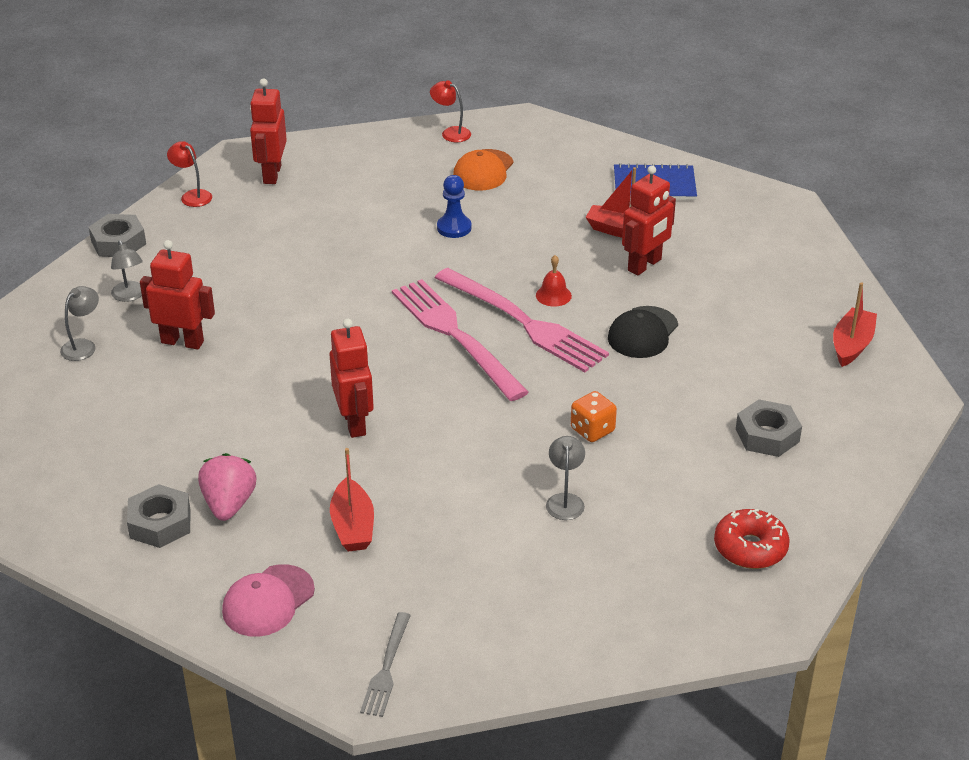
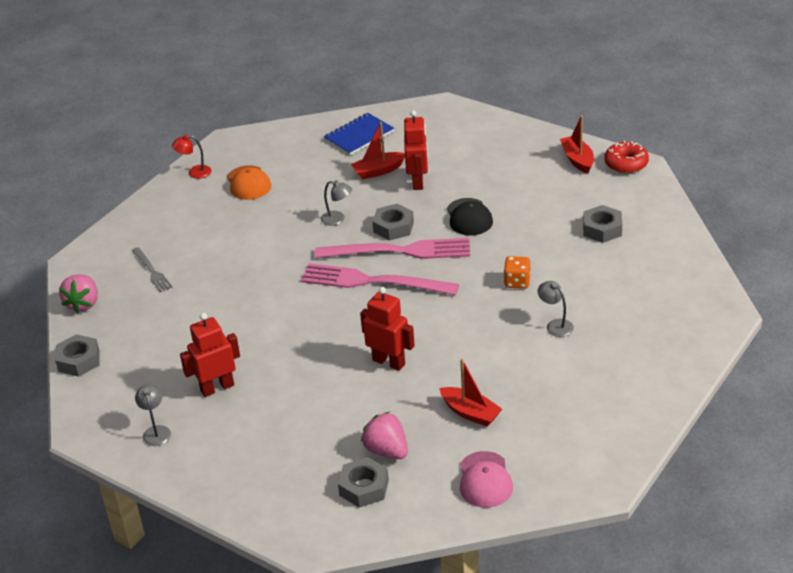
camera: 40 degrees left, 0 degrees up
(130, 296) = (139, 385): grey lamp -> grey lamp (337, 219)
(192, 195) = (83, 304): red lamp -> pink strawberry
(271, 174) = (117, 261): red robot -> none
(386, 668) = (592, 465): grey fork -> grey fork (152, 271)
(454, 228) = (281, 225): blue pawn -> none
(553, 295) = (393, 227): red bell -> grey nut
(750, 548) = (670, 287): red donut -> red donut (626, 164)

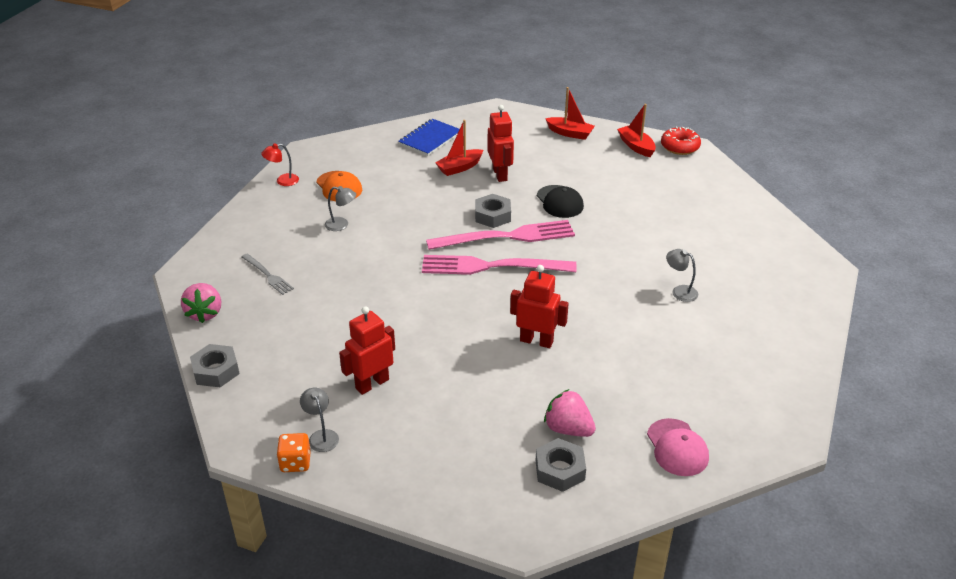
camera: 15 degrees left, 0 degrees up
(337, 219) = (437, 213): grey lamp -> grey lamp (341, 225)
(470, 413) = (635, 382): red boat -> red boat (570, 133)
(517, 282) = (628, 255): orange dice -> orange dice (295, 462)
(602, 229) = (684, 203): grey nut -> none

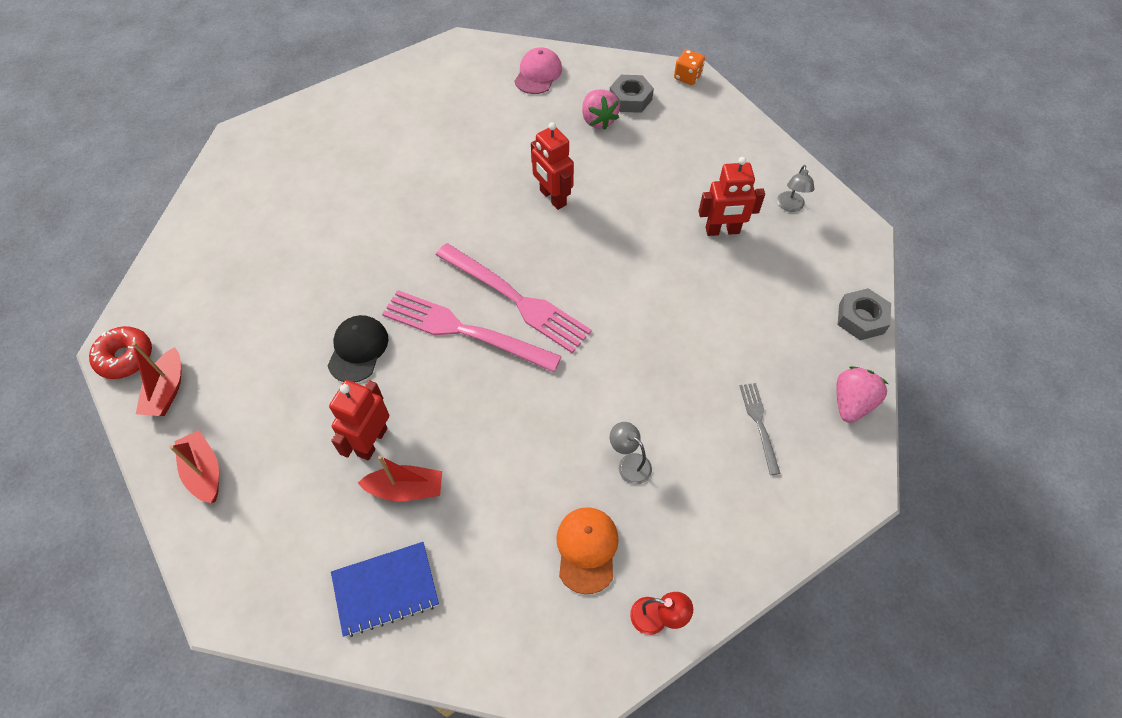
camera: 145 degrees left, 20 degrees up
(295, 462) = (821, 195): orange dice -> orange dice (687, 77)
(492, 216) = (448, 372): grey nut -> none
(680, 291) = (384, 179): grey lamp -> none

